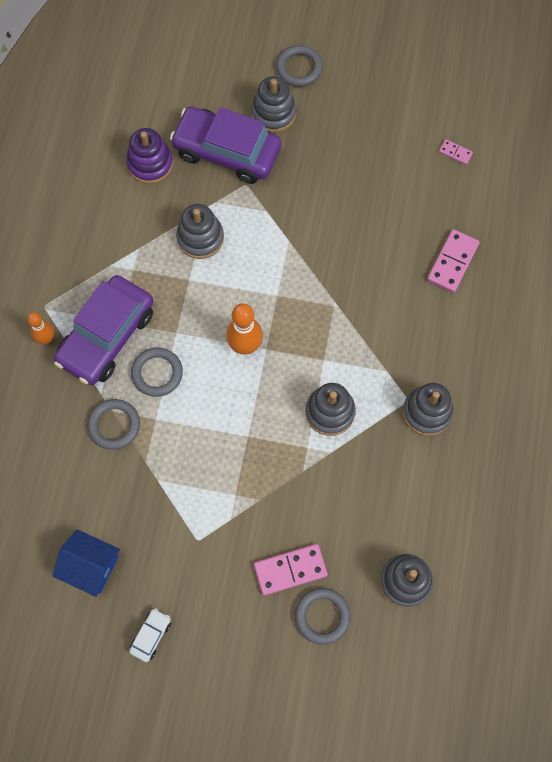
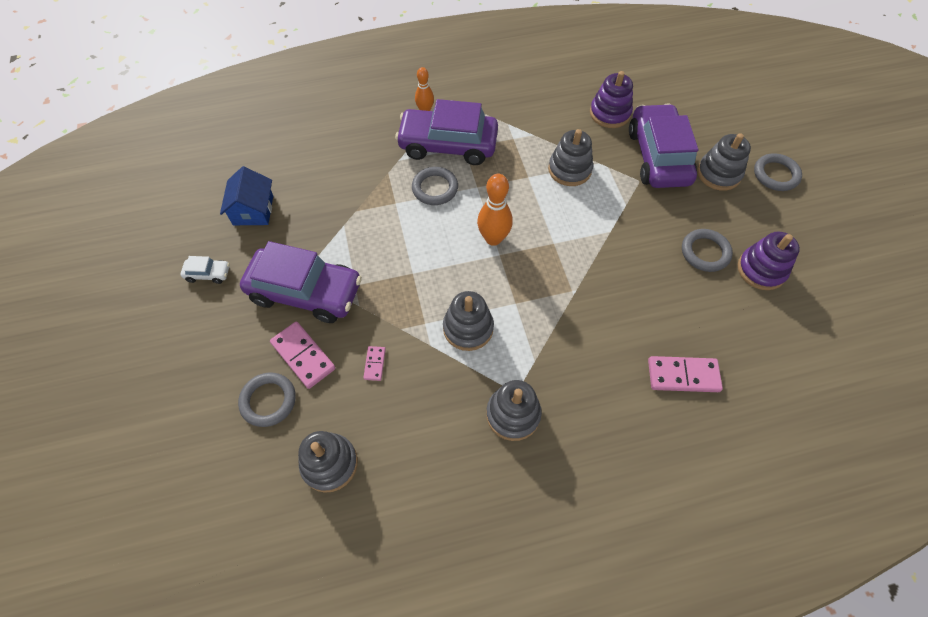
camera: 65 degrees right, 10 degrees down
(114, 425) = (376, 179): grey ring -> grey ring (705, 252)
(220, 544) = (306, 292): none -> purple car
(387, 143) = (761, 270): none -> purple stacking toy
(455, 153) = (799, 332): pink domino -> pink domino (374, 364)

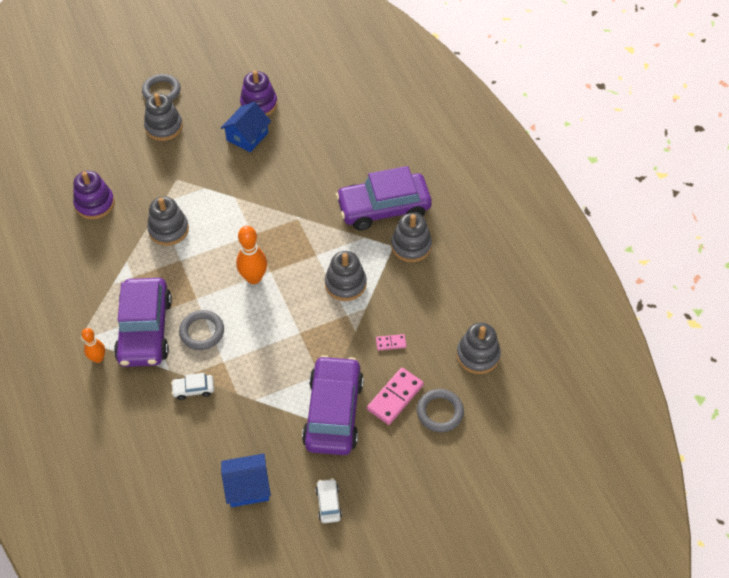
camera: 100 degrees left, 5 degrees down
(371, 177) = (193, 389): none -> white car
(658, 156) = (147, 167): purple car -> purple car (383, 208)
(683, 375) = (358, 149): pink domino -> none
(705, 252) = (247, 136): grey ring -> blue house

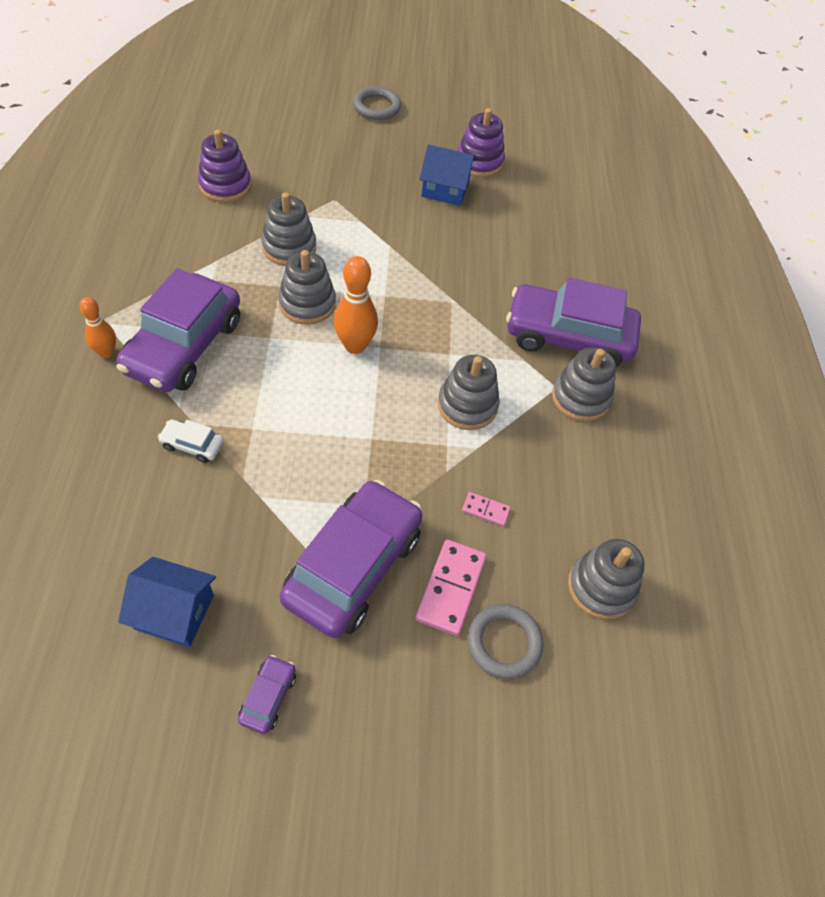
camera: 20 degrees right, 0 degrees up
(164, 127) = (356, 141): grey stacking toy -> grey stacking toy (307, 303)
(202, 332) = (250, 380): grey ring -> none
(247, 136) = (445, 189): blue house -> blue house turned 45 degrees clockwise
(328, 503) = (268, 697): white car -> purple car
(395, 397) = (450, 588): pink domino -> pink domino turned 45 degrees counterclockwise

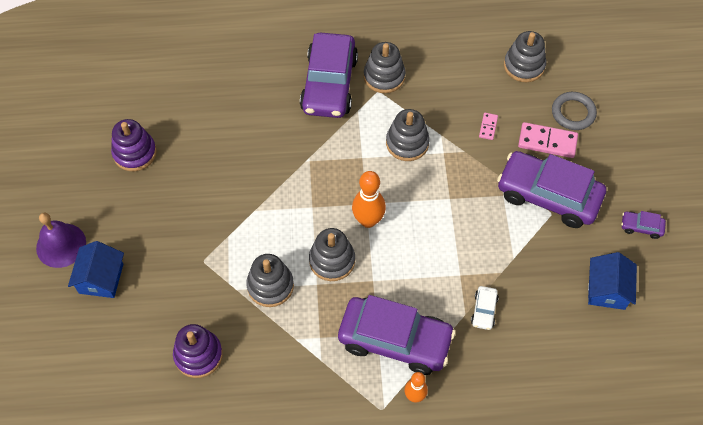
camera: 90 degrees left, 5 degrees up
(376, 107) = (61, 245): grey ring -> purple bell
(445, 189) = (176, 176): blue house -> blue house (101, 278)

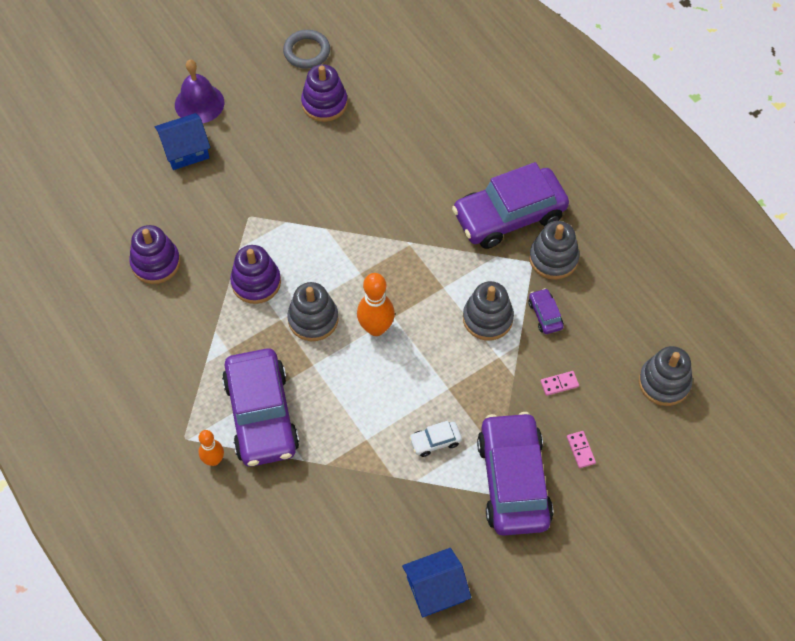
camera: 60 degrees right, 0 degrees up
(270, 286) = (256, 282): grey stacking toy -> purple stacking toy
(484, 310) = (340, 480): white car -> white car (435, 441)
(547, 142) = (580, 450): pink domino -> pink domino, size x0.52
(573, 113) = (637, 459): grey ring -> grey ring (307, 52)
(641, 227) = (535, 593): purple car -> purple car (545, 315)

